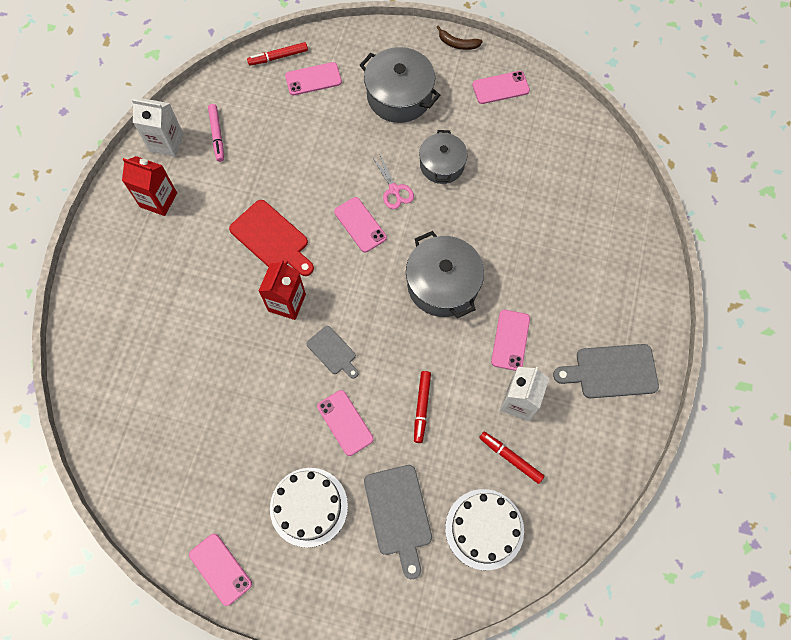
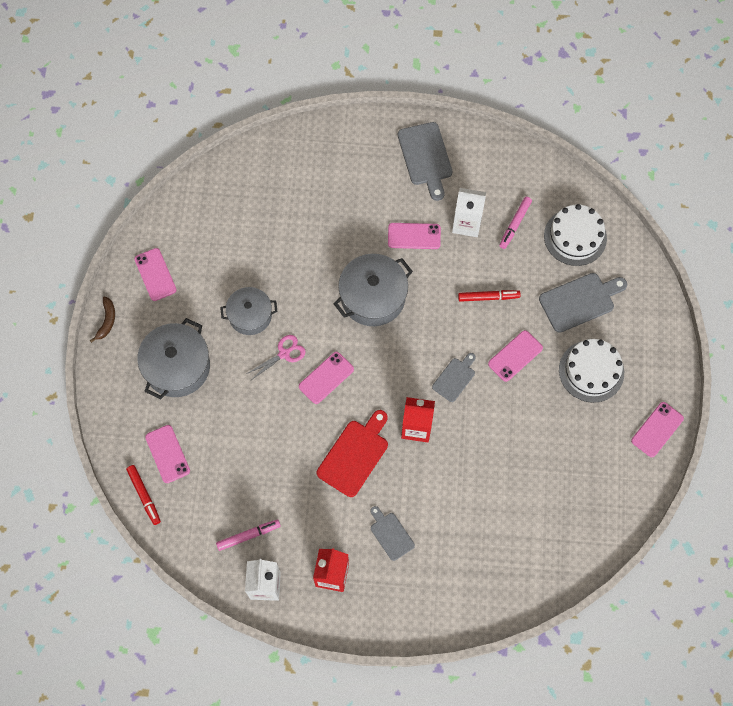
camera: 100 degrees left, 0 degrees up
(182, 258) = (391, 534): none -> grey cutting board
(510, 458) = (514, 224): red marker -> pink marker

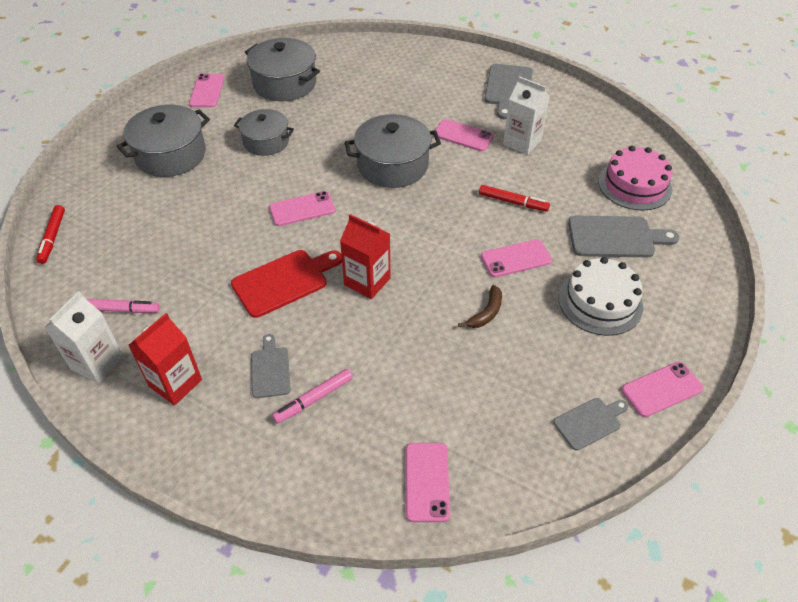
camera: 25 degrees right, 20 degrees down
(107, 321) = (139, 107): brown banana -> brown banana (486, 313)
(167, 454) = (104, 214): pink phone -> pink phone (427, 481)
(221, 234) = (284, 84): none -> grey pot
(284, 354) = (275, 178): pink scissors -> none
(455, 378) = (436, 254): grey cutting board -> grey cutting board (589, 422)
(514, 224) = (572, 157): pink marker -> pink marker (313, 399)
(575, 237) = (634, 185): white cake -> pink cake

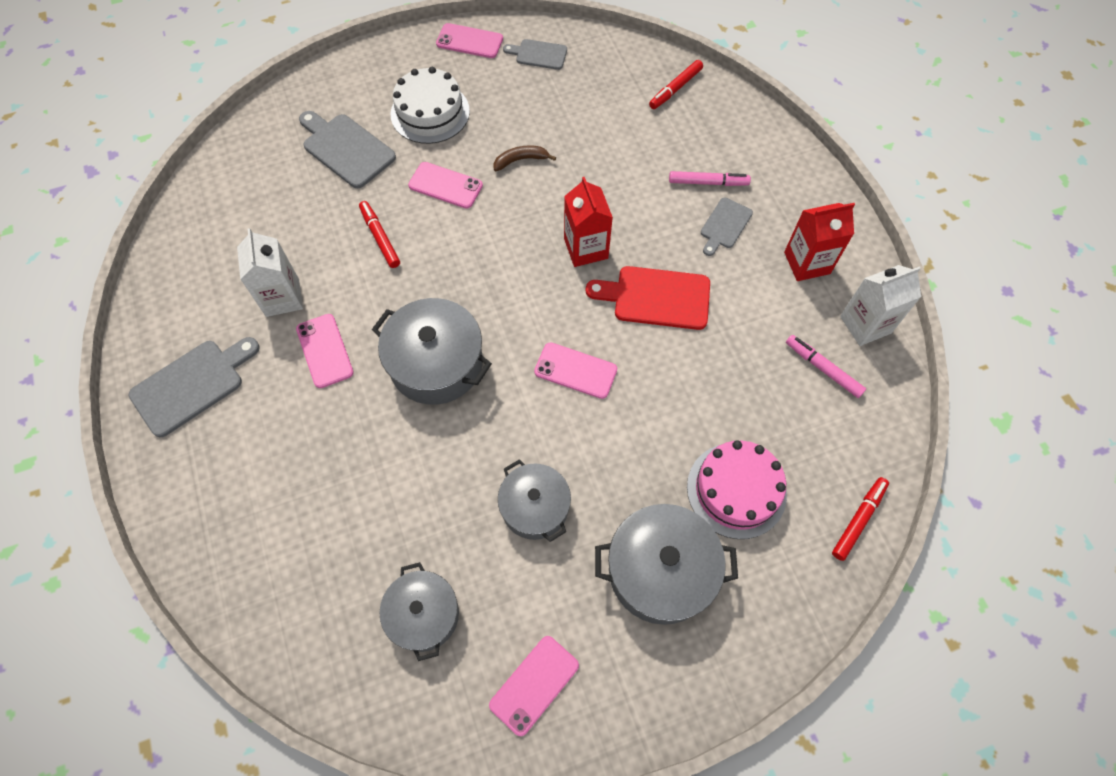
camera: 140 degrees left, 15 degrees up
(284, 84) = (423, 614): grey pot -> grey pot, size x0.66
(427, 481) = (675, 89): pink phone -> red marker
(634, 185) = (259, 179): pink cake -> pink cake (736, 490)

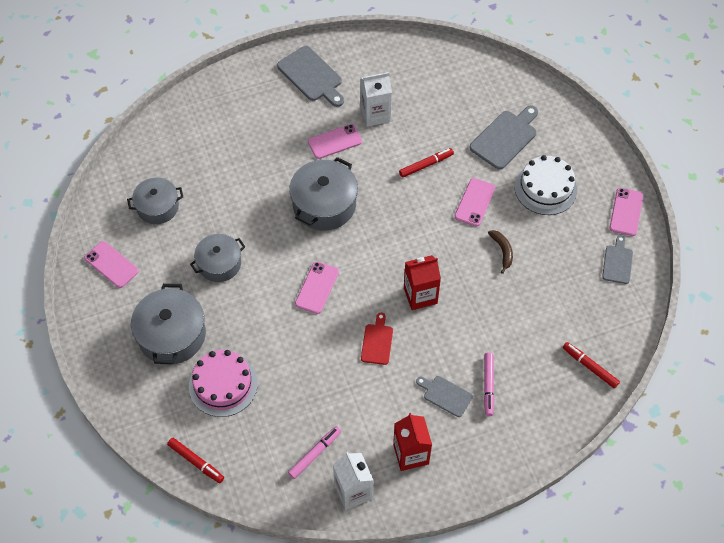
camera: 90 degrees right, 5 degrees down
(656, 297) = (377, 342): red cutting board -> red cutting board, size x0.60

